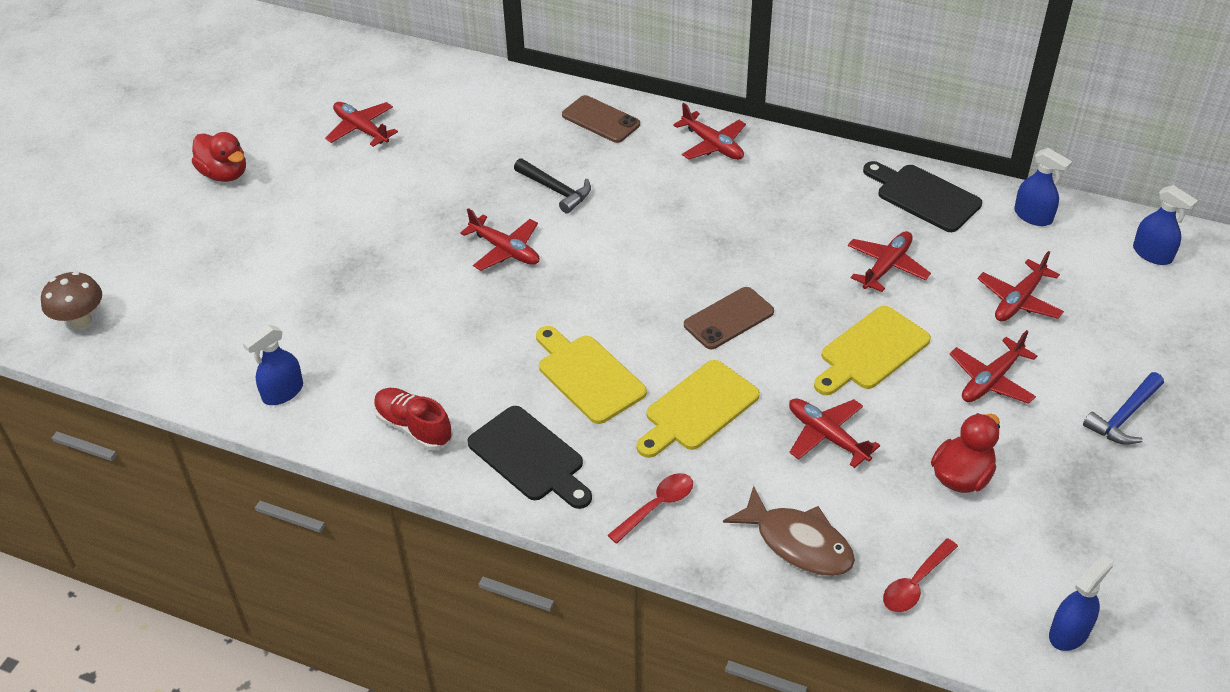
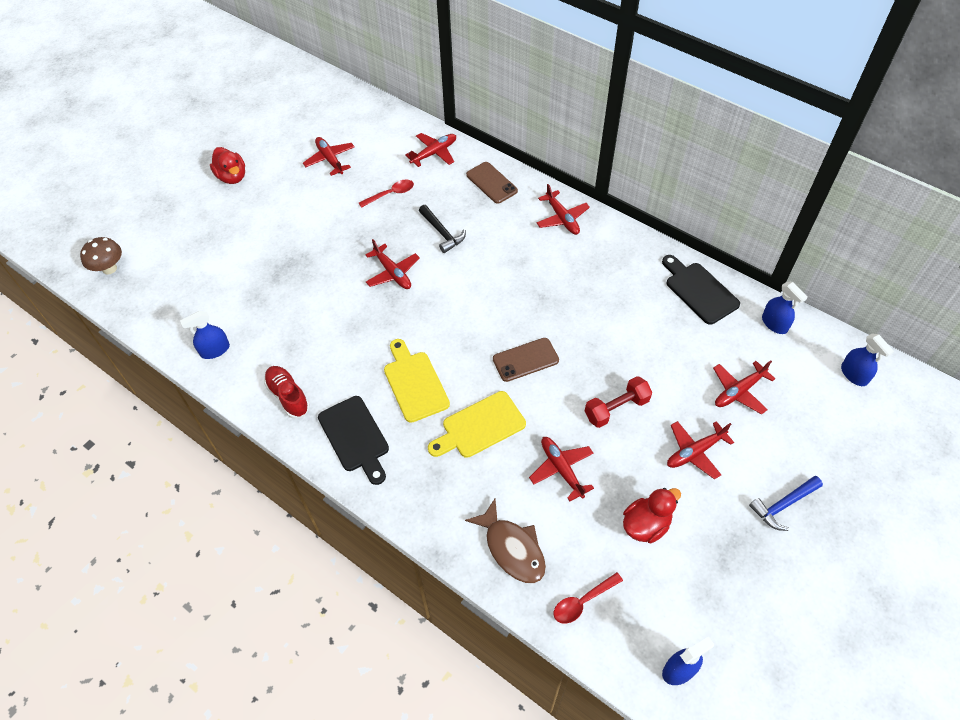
camera: 15 degrees right, 10 degrees up
(657, 506) = (426, 495): red spoon -> red spoon (391, 194)
(871, 351) = (616, 408): yellow cutting board -> red dumbbell
(886, 266) = (651, 342): red plane -> red plane (434, 153)

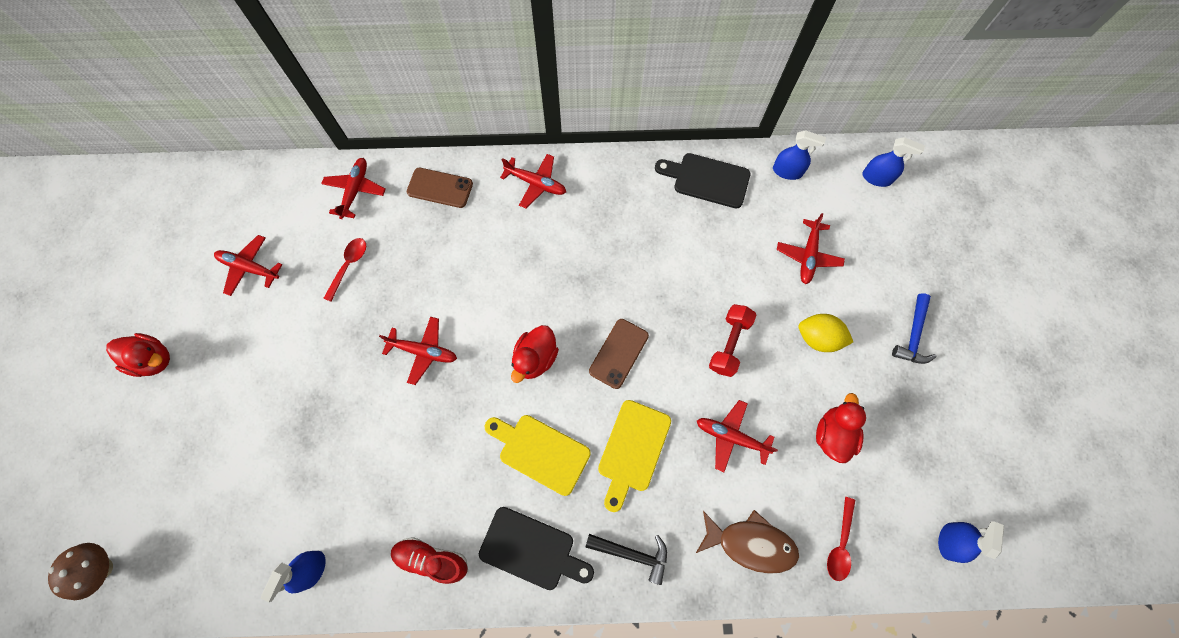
camera: 40 degrees left, 15 degrees up
(442, 233) = (436, 274): black hammer -> black hammer (632, 554)
(463, 325) = (535, 358): none -> red duck
(695, 452) = (818, 338): red plane -> yellow lemon

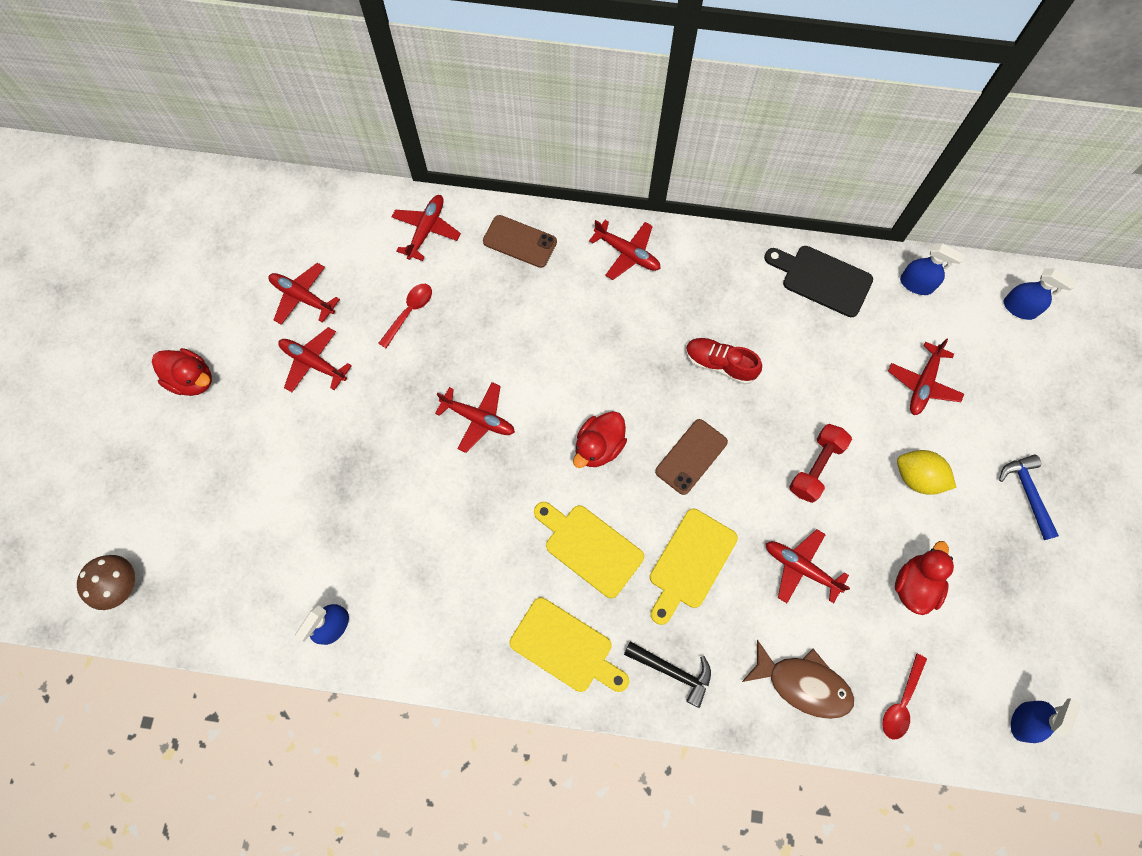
camera: 10 degrees right, 0 degrees up
(266, 325) = (313, 363): none -> red plane
(431, 559) = (459, 638): red shoe -> red shoe (719, 364)
(532, 549) = (566, 647): black cutting board -> yellow cutting board
(913, 335) = (1027, 493): blue hammer -> blue hammer turned 135 degrees clockwise

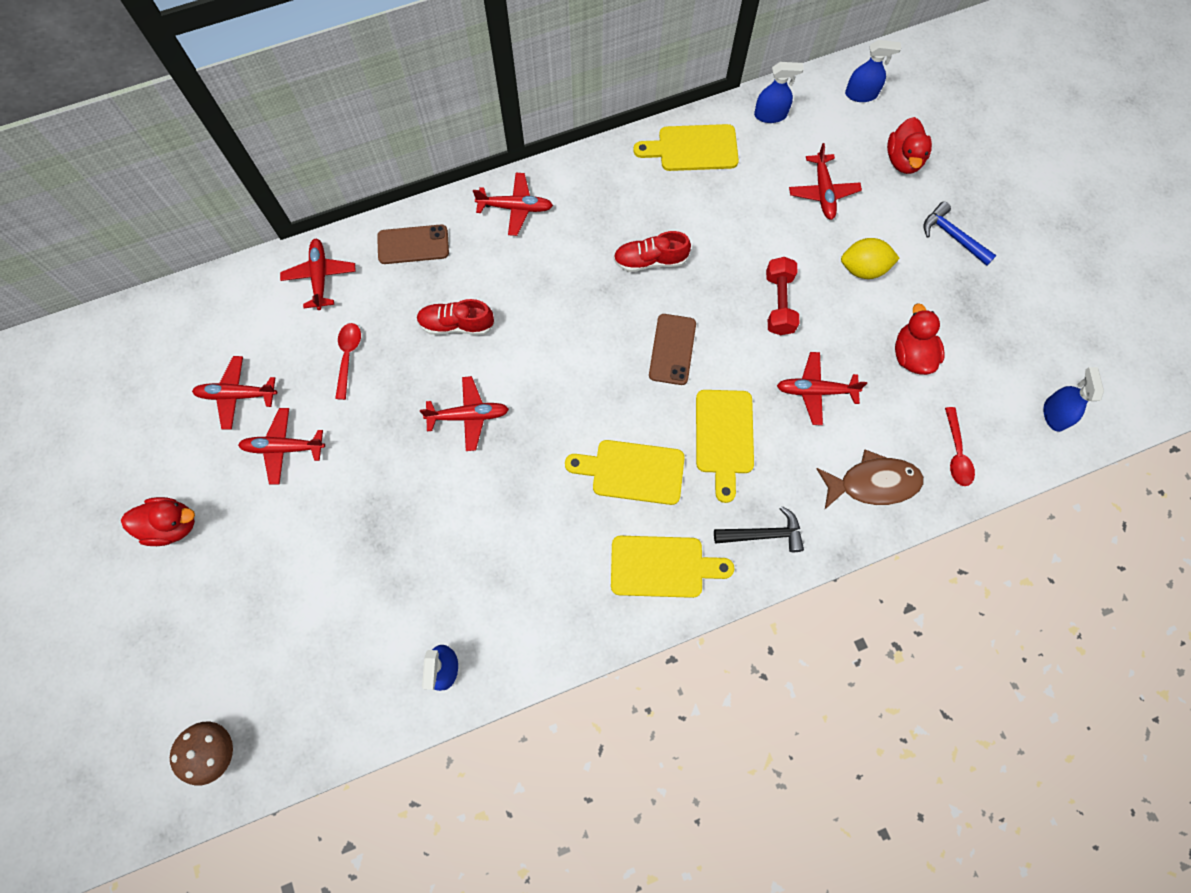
camera: 30 degrees left, 0 degrees up
(515, 332) = (456, 324): none -> red shoe
(599, 447) = (589, 383): red duck -> red duck (903, 160)
(822, 279) = (692, 148): black cutting board -> yellow cutting board

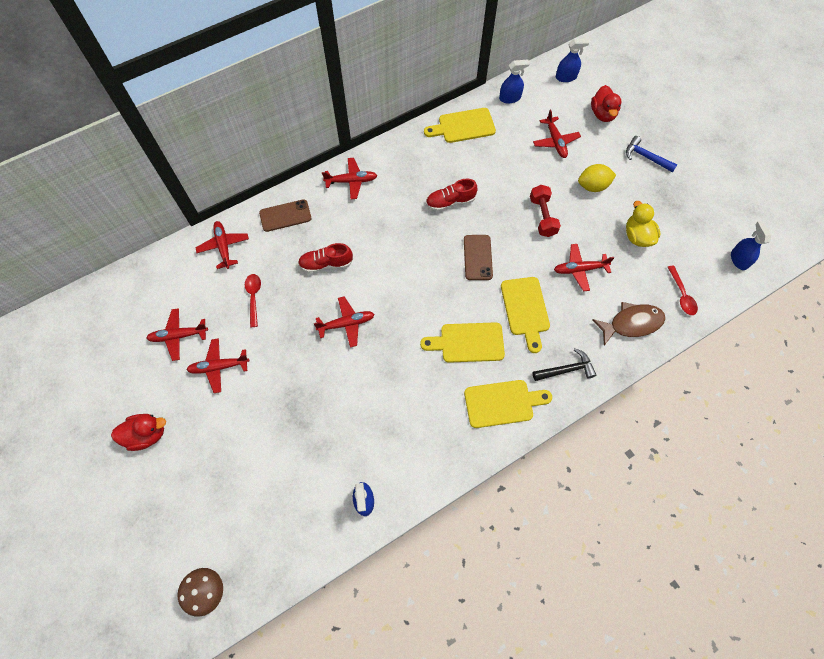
camera: 10 degrees left, 5 degrees down
(911, 355) = (637, 236): red duck -> yellow duck

